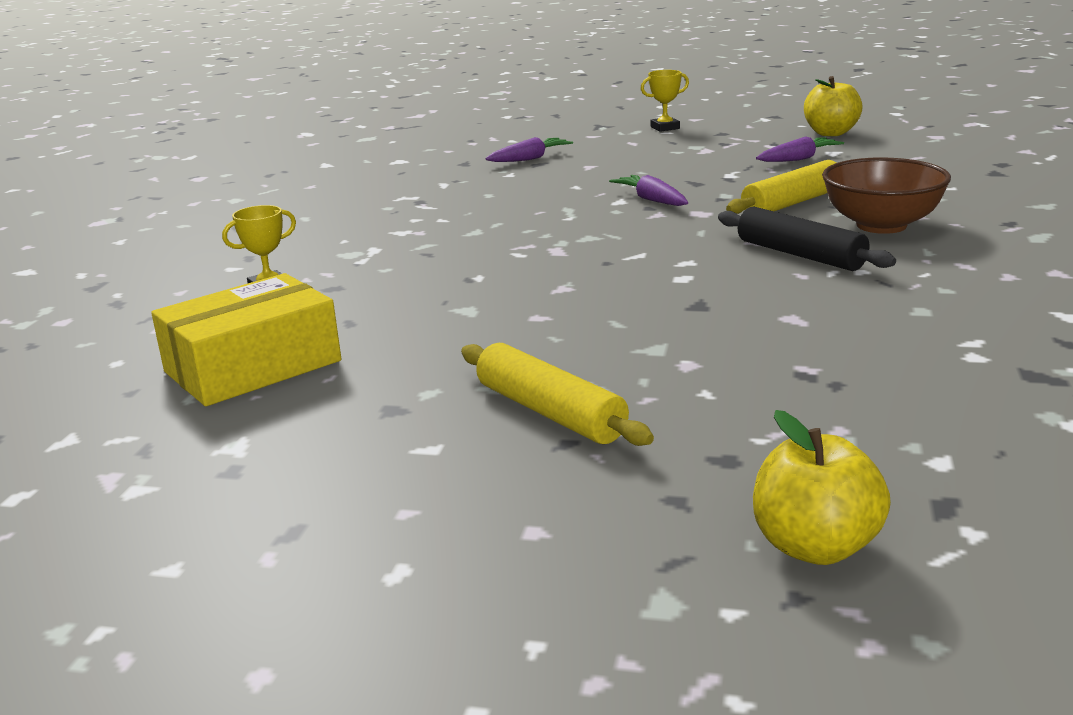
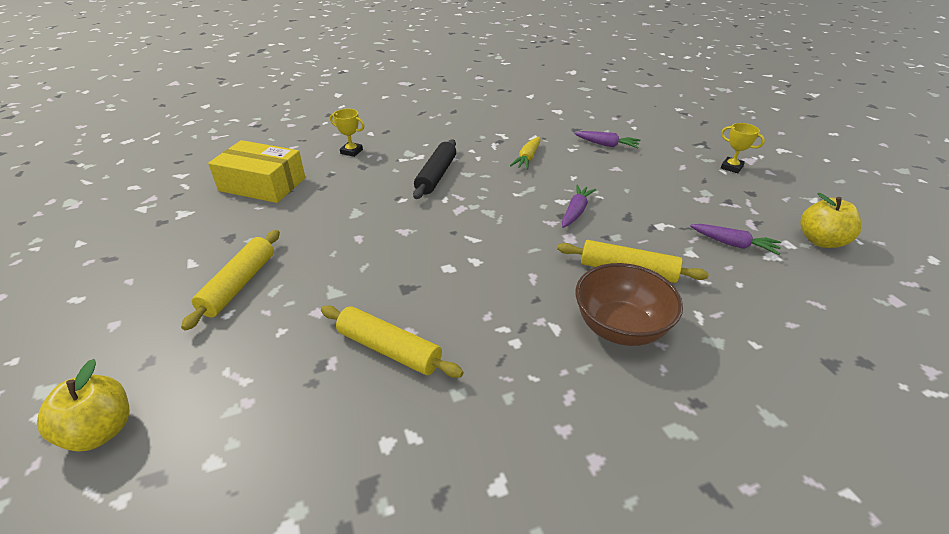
camera: 55 degrees right, 15 degrees up
(492, 197) = (527, 158): none -> yellow carrot
(800, 255) = (524, 304): black rolling pin -> black rolling pin (436, 175)
(812, 332) = (389, 349): none -> yellow rolling pin

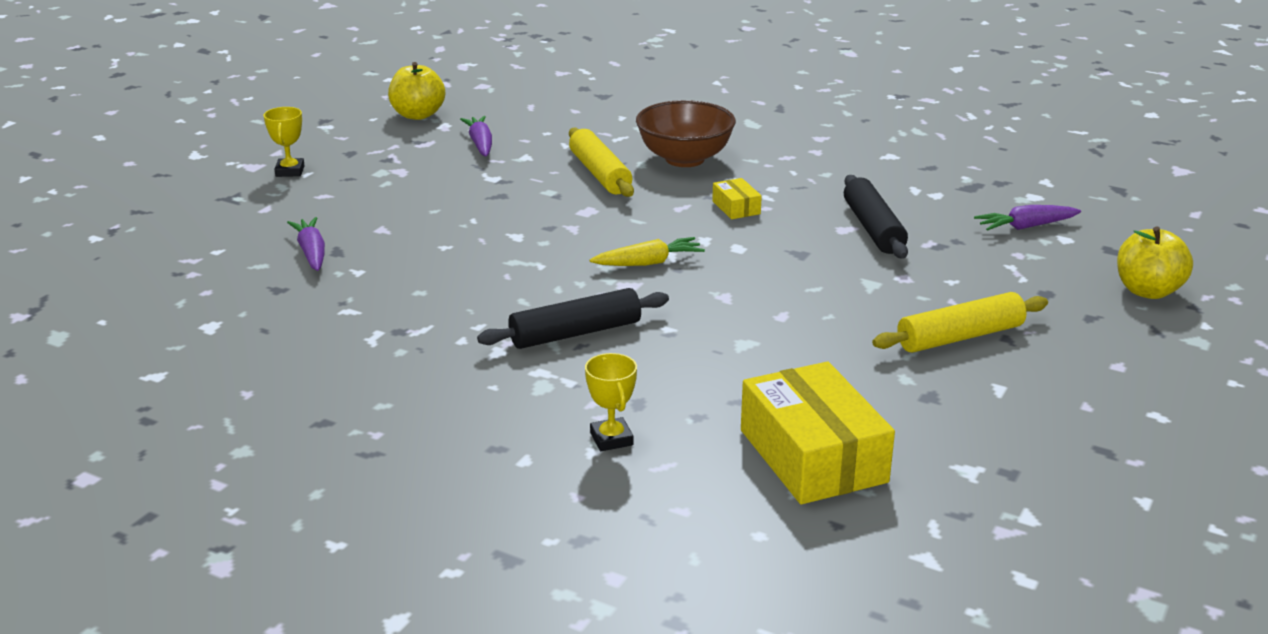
camera: 130 degrees left, 10 degrees down
(389, 349) = (873, 228): yellow rolling pin -> black rolling pin
(503, 301) = (736, 207): none -> yellow box
(527, 158) = (430, 291): yellow carrot -> yellow carrot (648, 263)
(576, 211) = (529, 222): purple carrot -> purple carrot (1025, 227)

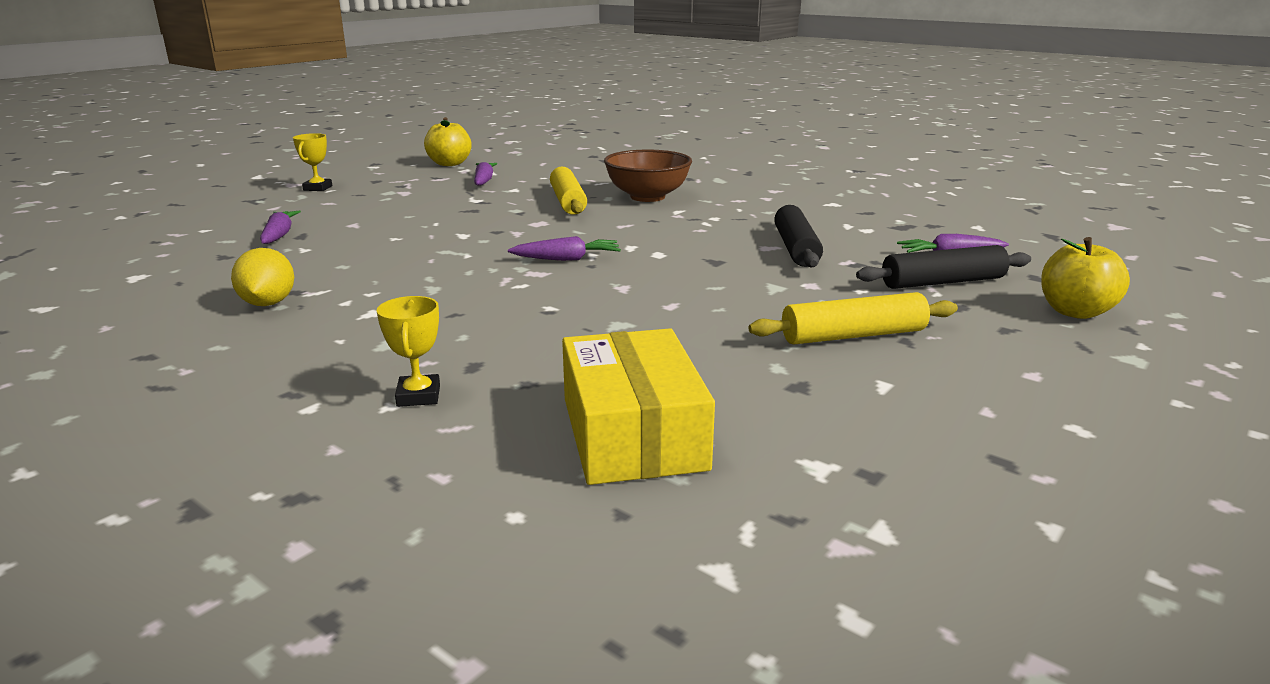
camera: 10 degrees right, 5 degrees down
(385, 349) = (268, 303): none -> yellow lemon
(575, 333) = (457, 304): black rolling pin -> black rolling pin (942, 282)
(648, 263) = (567, 259): yellow carrot -> purple carrot
(736, 207) = (673, 228): yellow box -> none

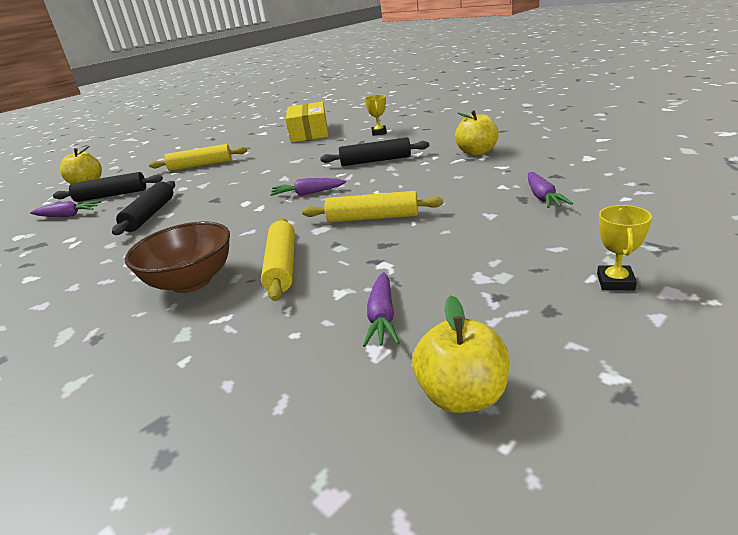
camera: 170 degrees left, 5 degrees up
(268, 303) = (477, 152): yellow lemon -> yellow apple
(453, 305) = (375, 161): none -> black rolling pin
(478, 228) = (372, 218): none -> yellow rolling pin

